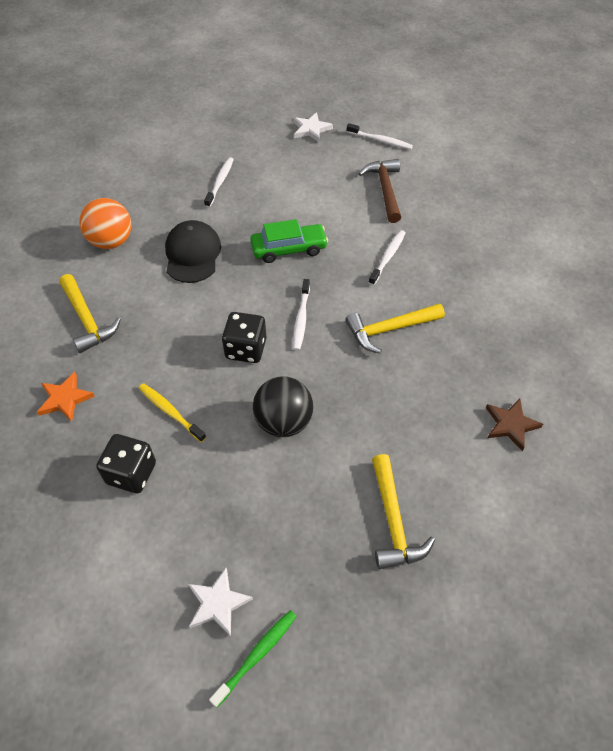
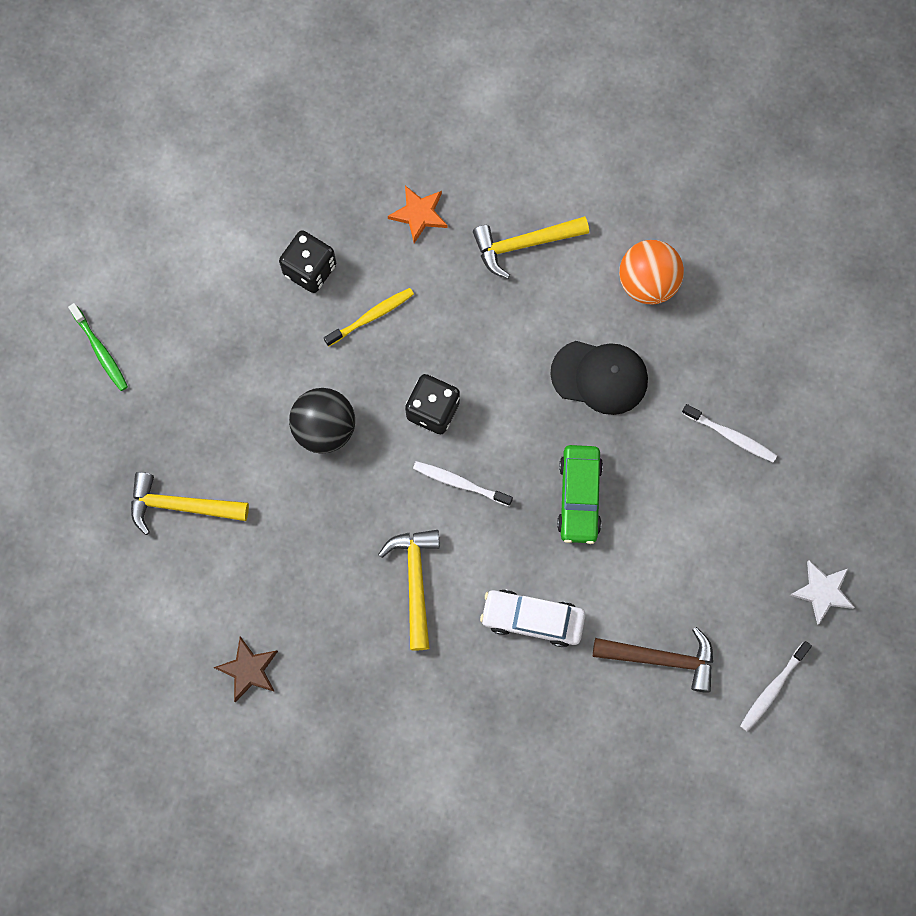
camera: 105 degrees right, 20 degrees up
(218, 603) = (155, 327): white star -> none
(388, 257) = (532, 619): white toothbrush -> white car

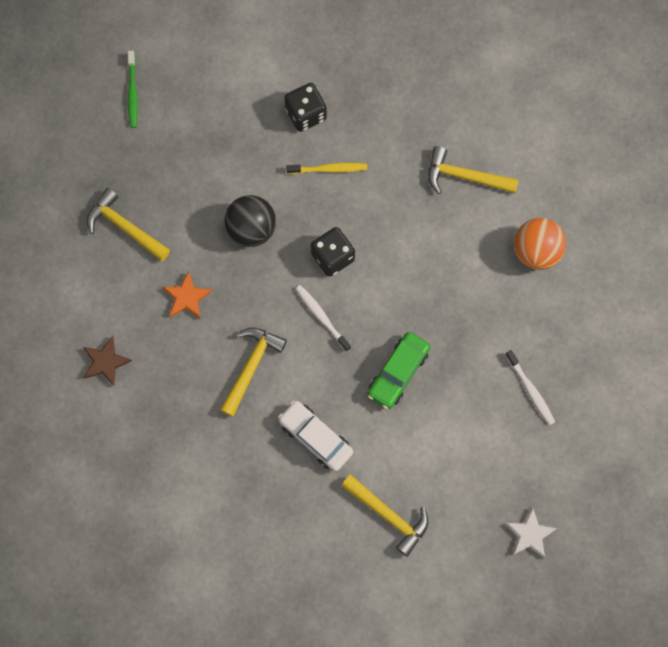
camera: 30 degrees right, 0 degrees up
(419, 214) = (404, 116): orange star -> orange star (187, 297)
(599, 377) = (462, 298): black cap -> none
(662, 658) = (389, 515): brown hammer -> yellow hammer
(772, 688) = (453, 580): white toothbrush -> none

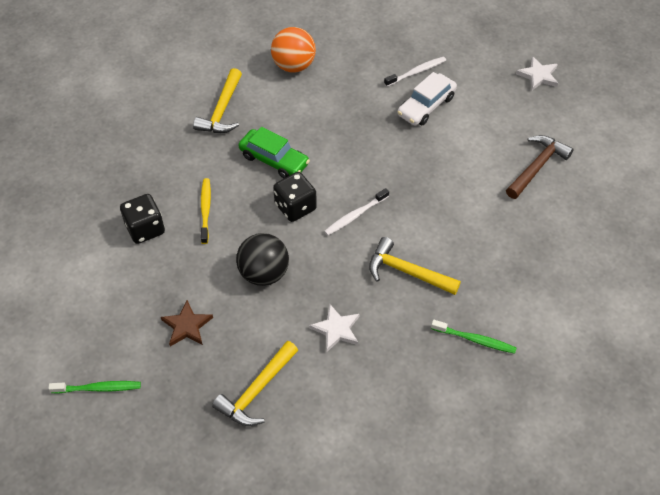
camera: 90 degrees left, 20 degrees down
(105, 362) = (409, 405): brown star -> brown star (187, 326)
(172, 428) = (475, 340): none -> green toothbrush
(187, 297) = (336, 329): orange star -> white star
(315, 437) = (472, 220): white car -> white car (426, 106)
(389, 515) = (537, 166): yellow hammer -> brown hammer
(398, 372) = (406, 159): green car -> green car (274, 160)

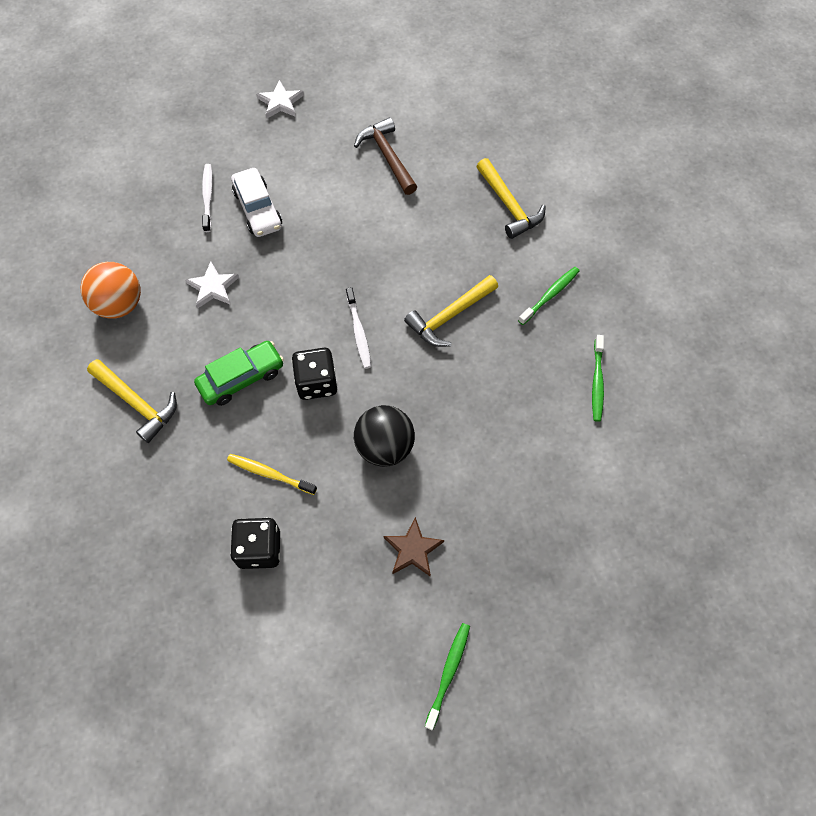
camera: 65 degrees left, 10 degrees up
(256, 391) = (522, 509): yellow hammer -> yellow hammer (509, 205)
(336, 329) = (485, 406): white star -> white star (213, 287)
(407, 408) = (597, 382): none -> green toothbrush

